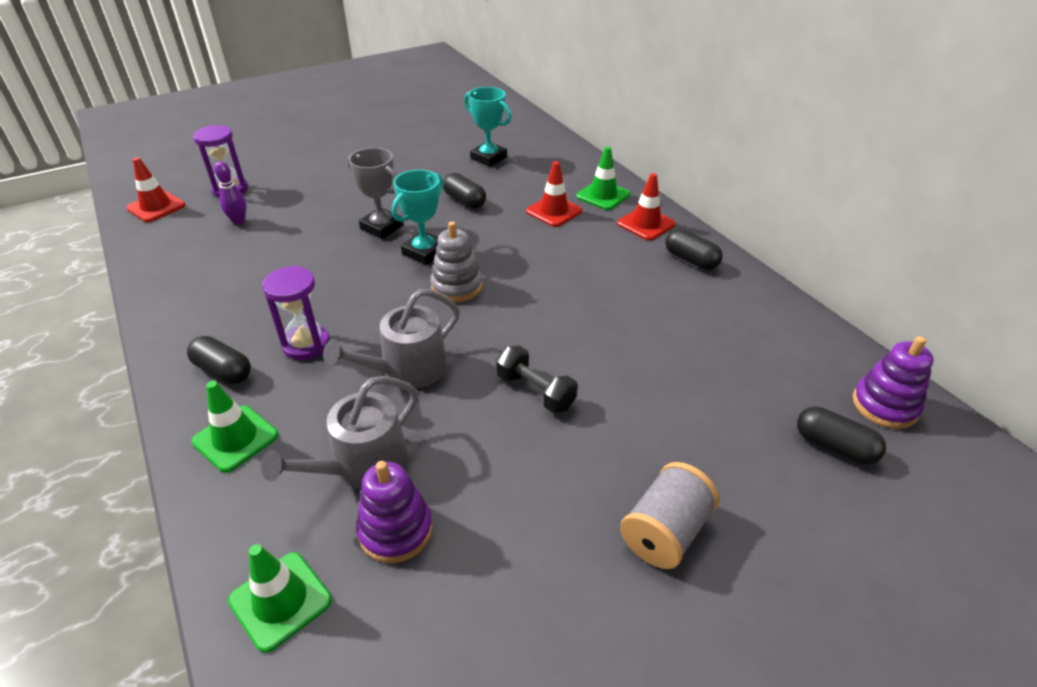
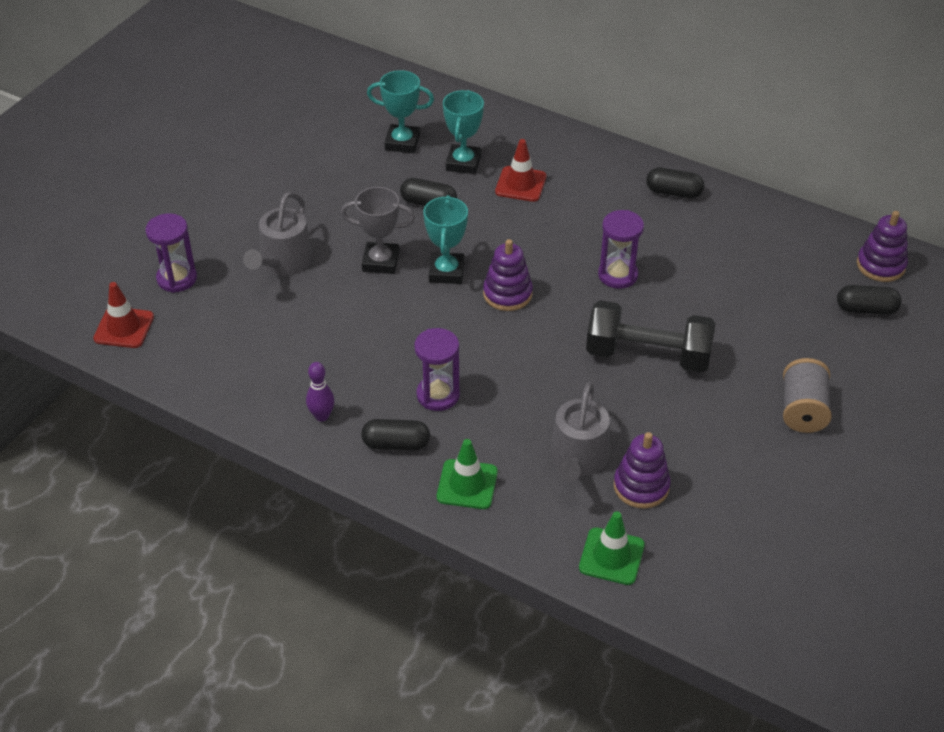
camera: 30 degrees left, 5 degrees up
(239, 221) = (233, 309): purple bowling pin -> purple bowling pin (322, 416)
(407, 370) = (539, 380): grey watering can -> grey watering can (283, 262)
(456, 286) = (507, 294): grey stacking toy -> purple stacking toy
(521, 183) = (463, 163): none -> turquoise trophy
(535, 391) = (647, 355): black dumbbell -> black dumbbell, size x1.75
(573, 308) = (618, 275): none -> purple hourglass
(603, 195) = (549, 150): green traffic cone -> none
(646, 224) = (610, 168): red traffic cone -> none

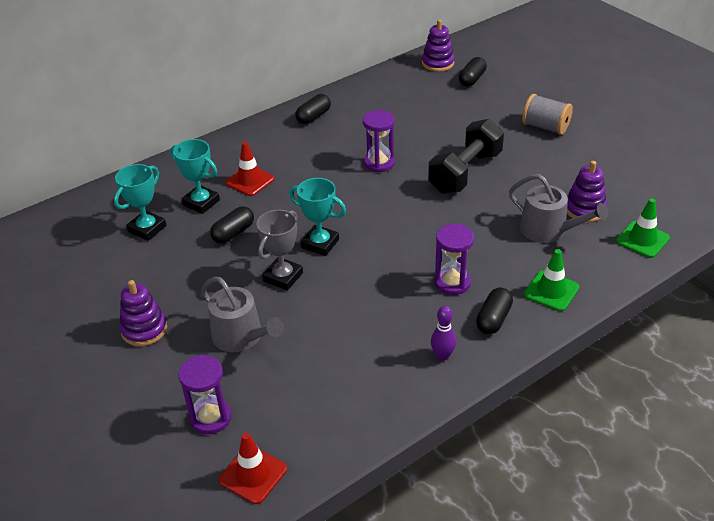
camera: 65 degrees left, 5 degrees down
(507, 294) = (365, 219): purple stacking toy -> purple stacking toy (144, 329)

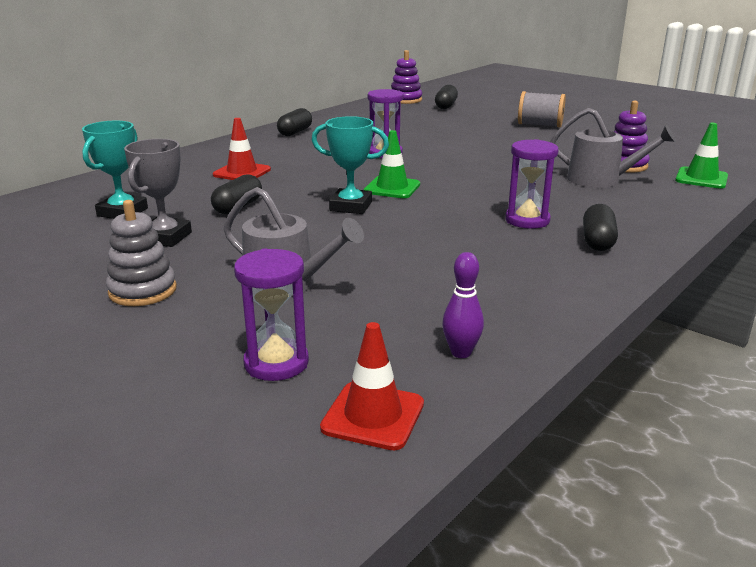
camera: 15 degrees left, 15 degrees down
(144, 329) = (143, 291): purple stacking toy -> grey stacking toy
(201, 202) = (187, 190): turquoise trophy -> none
(283, 277) = (318, 233): grey trophy -> grey trophy (165, 237)
(442, 356) = (561, 274): purple bowling pin -> purple bowling pin (461, 352)
(465, 172) = (481, 153): black dumbbell -> none
(551, 291) = (642, 217): green traffic cone -> green traffic cone (392, 188)

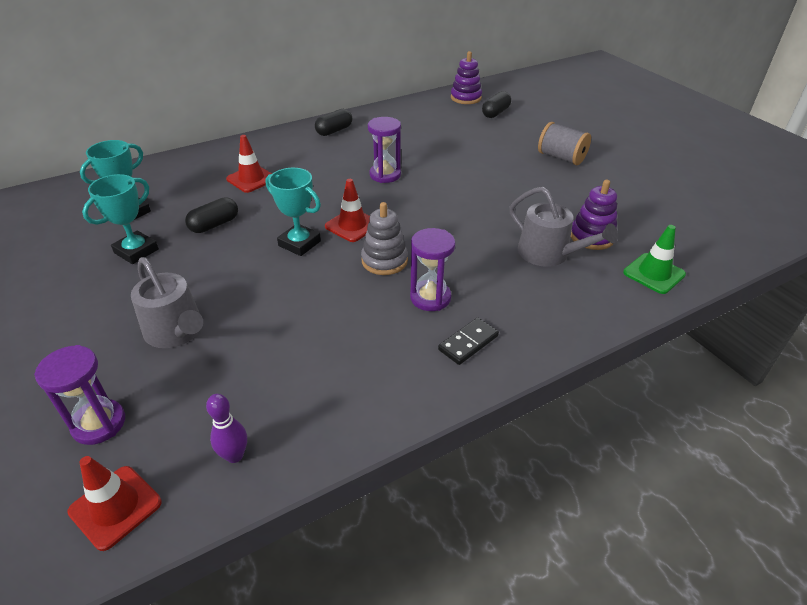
camera: 20 degrees right, 15 degrees up
(143, 291) = (76, 312): grey stacking toy -> grey stacking toy (384, 261)
(165, 237) = (136, 251): grey trophy -> turquoise trophy
(392, 188) = (352, 225): green traffic cone -> red traffic cone
(597, 241) = (468, 343): black capsule -> black domino

